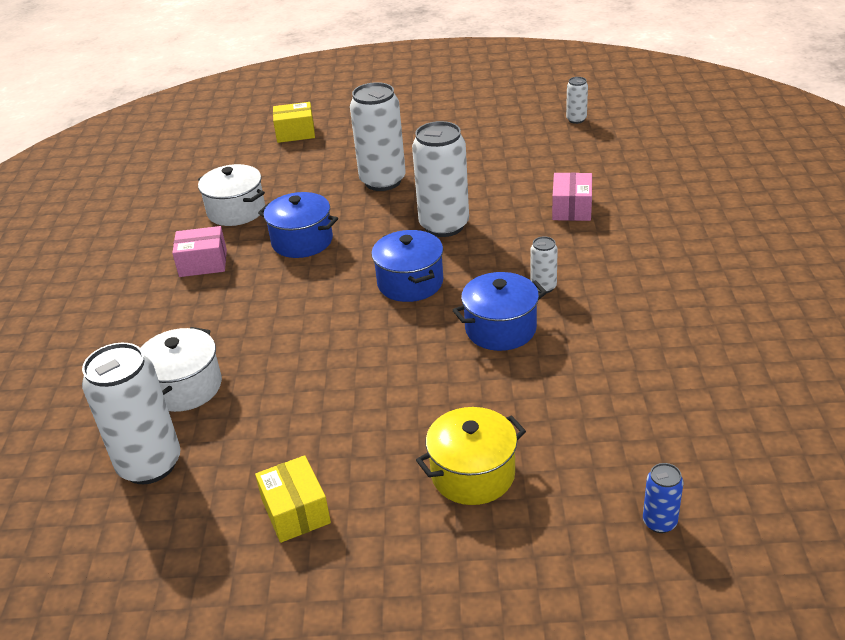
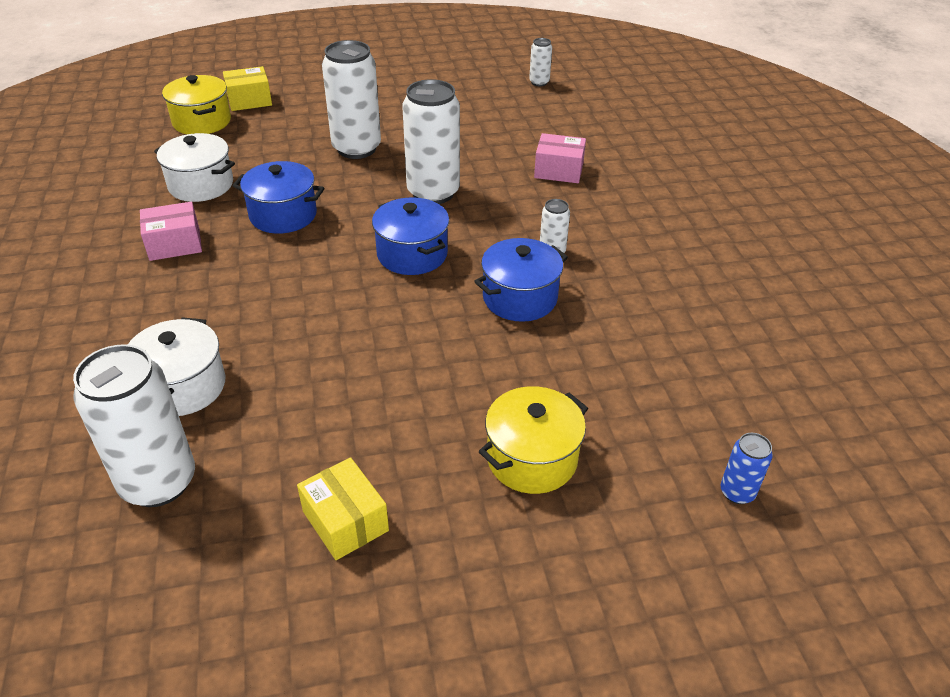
camera: 15 degrees left, 5 degrees up
(249, 152) = (202, 121): none -> yellow pot
(571, 208) = (558, 170): pink box -> pink box turned 75 degrees counterclockwise

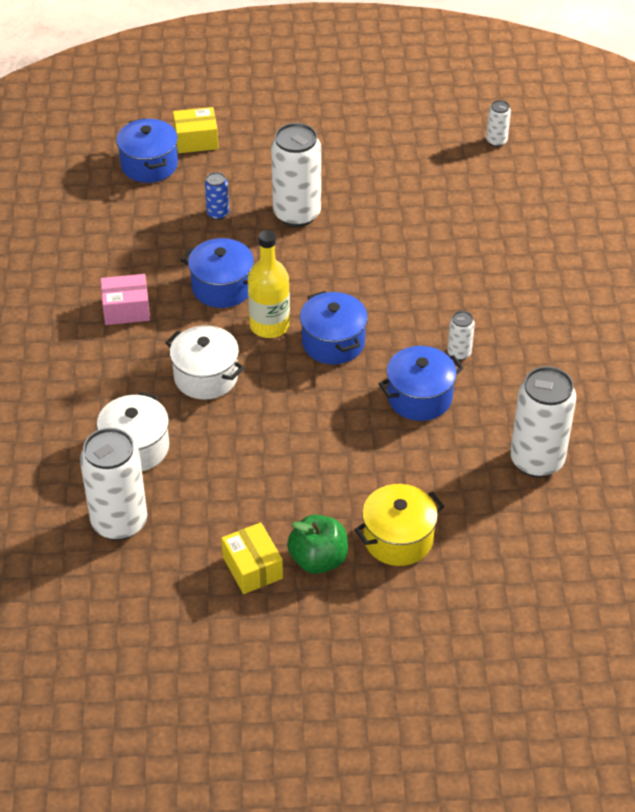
camera: 10 degrees right, 5 degrees up
(201, 185) = (149, 245): white pot -> white pot (206, 376)
(202, 121) = (149, 165): yellow pot -> blue pot
(339, 245) = (269, 325): none -> yellow bottle
(433, 193) = (362, 275): white can -> white can (537, 460)
(433, 498) = (318, 559): none -> green apple
(558, 170) = (488, 261): pink box -> none
(737, 492) = (548, 584): blue can -> blue can (218, 214)

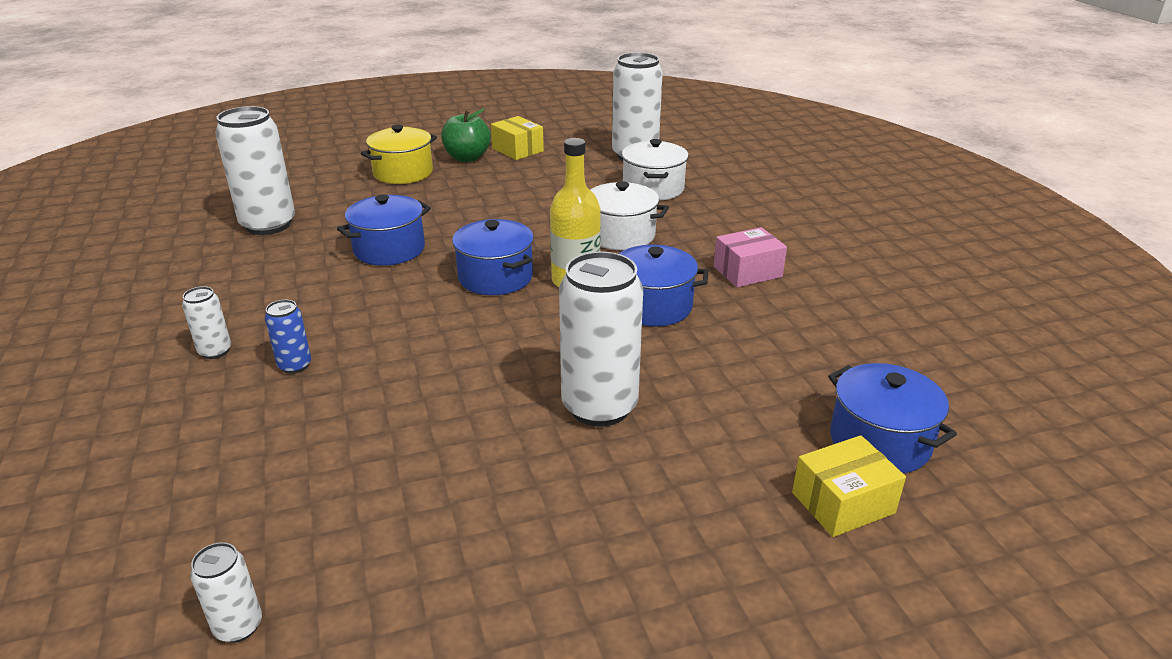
camera: 165 degrees right, 15 degrees down
(218, 214) = (717, 387): blue can -> blue can (295, 366)
(459, 353) = (343, 288): white can -> white can (215, 351)

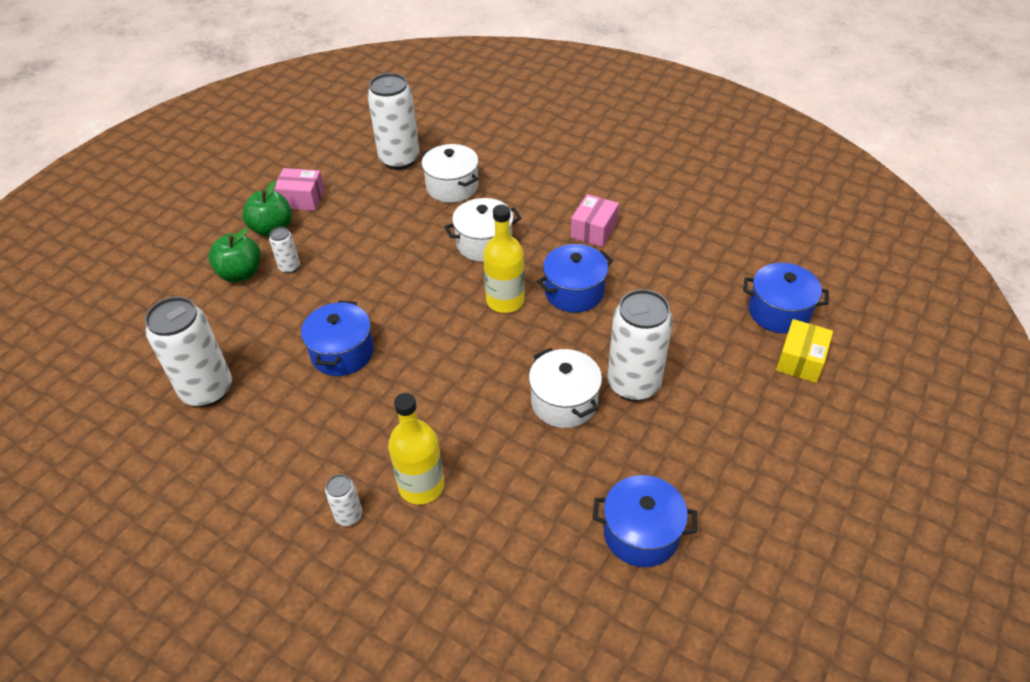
camera: 40 degrees left, 15 degrees up
(238, 626) = (635, 646): white can -> white can (289, 267)
(295, 366) = (421, 486): blue can -> yellow bottle
(403, 173) = (241, 273): yellow pot -> green apple
(495, 277) = (451, 330): blue pot -> blue pot (641, 533)
(508, 380) = (564, 402): none -> white pot
(518, 150) = (302, 199): yellow box -> pink box

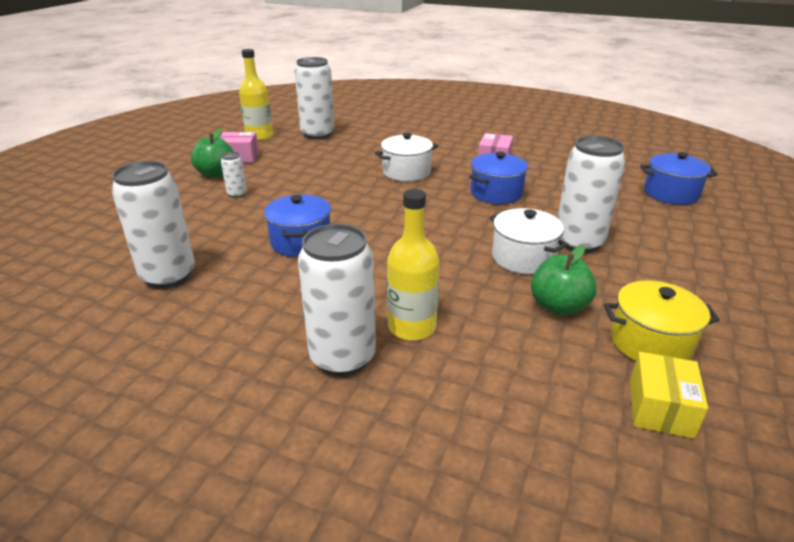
camera: 10 degrees left, 15 degrees down
(241, 273) = (191, 200): green apple -> green apple (558, 307)
(349, 516) = (342, 357): white can -> white can, size x2.14
(452, 187) = (367, 145): white pot -> none
(505, 300) = (439, 201): yellow bottle -> yellow bottle (259, 136)
(641, 533) = (650, 342): blue pot -> yellow pot
(801, 360) = (709, 219): yellow box -> yellow box (660, 408)

